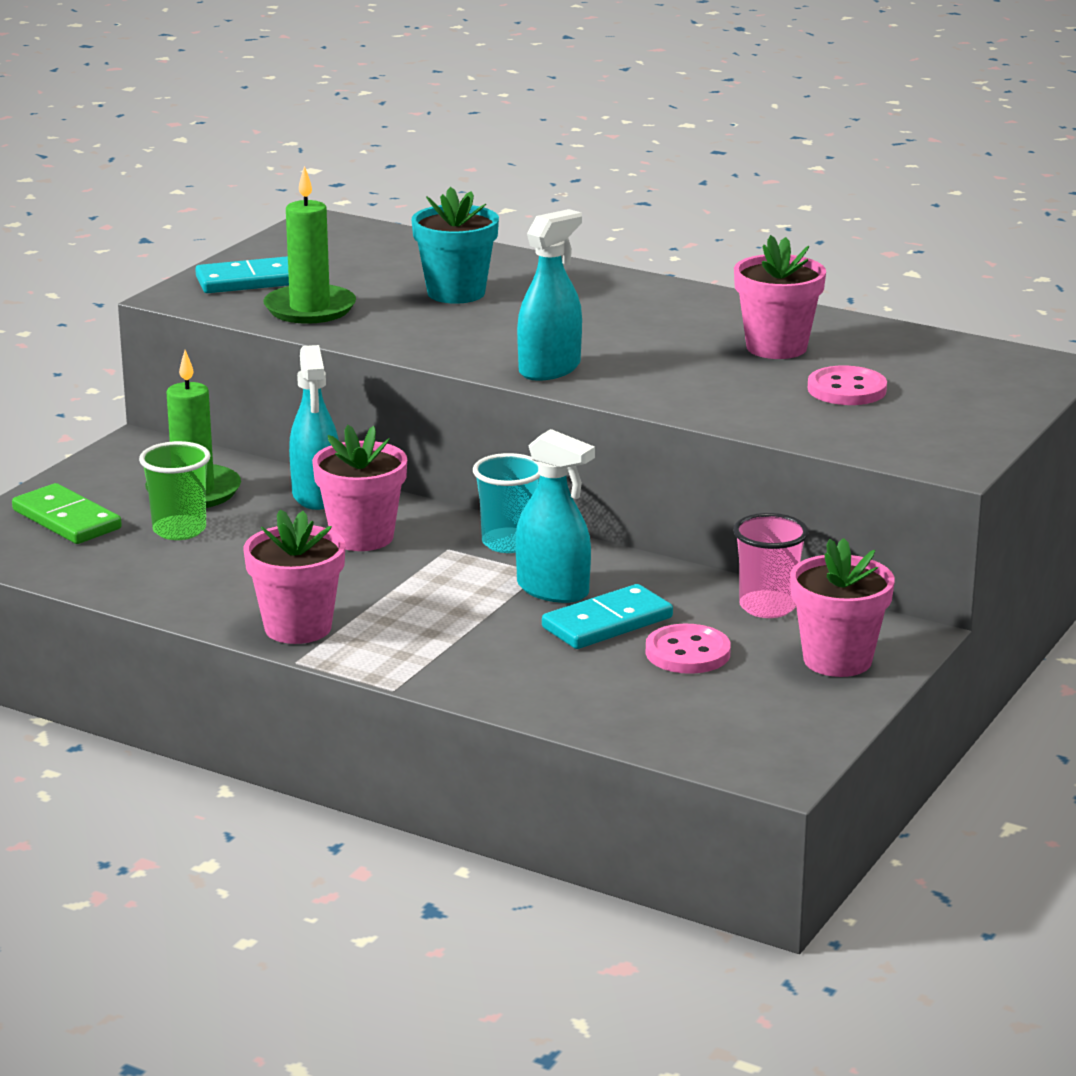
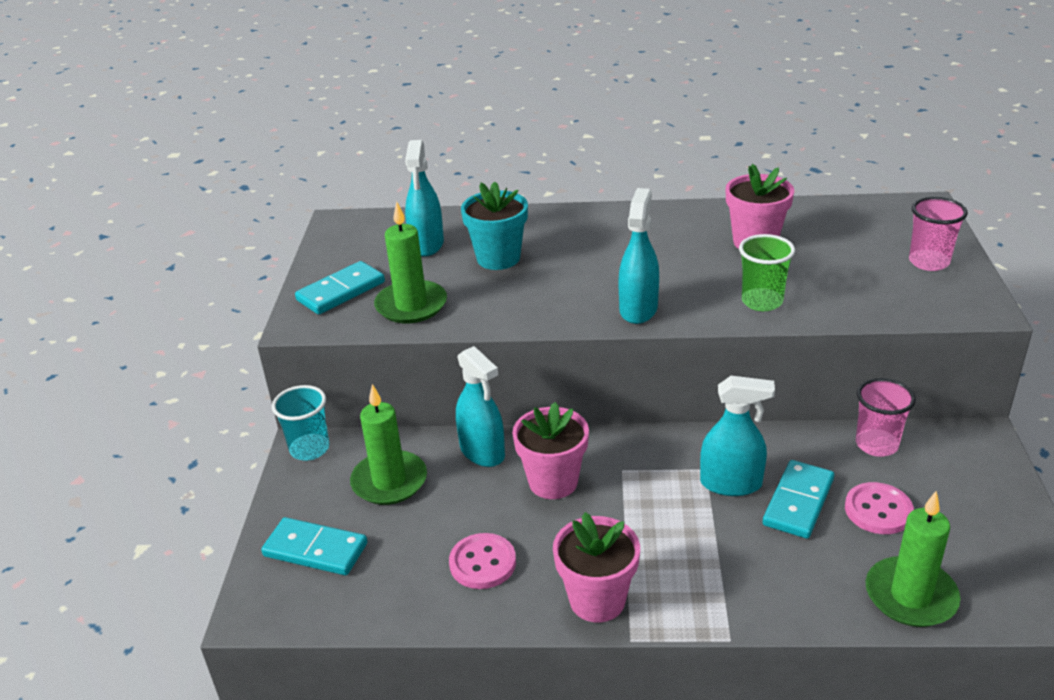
camera: 25 degrees left, 10 degrees up
(66, 520) = (315, 550): green domino -> turquoise domino
(179, 530) = (413, 527): green cup -> green cup (762, 301)
(393, 263) = (427, 244): none -> turquoise spray bottle
(508, 543) = (656, 448): turquoise cup -> turquoise cup (309, 449)
(625, 716) = (910, 596): none -> green candle
(837, 660) = (971, 478): pink flower pot -> none
(846, 389) = (841, 264): pink button -> pink button (482, 563)
(960, 412) = (929, 262): none -> pink cup

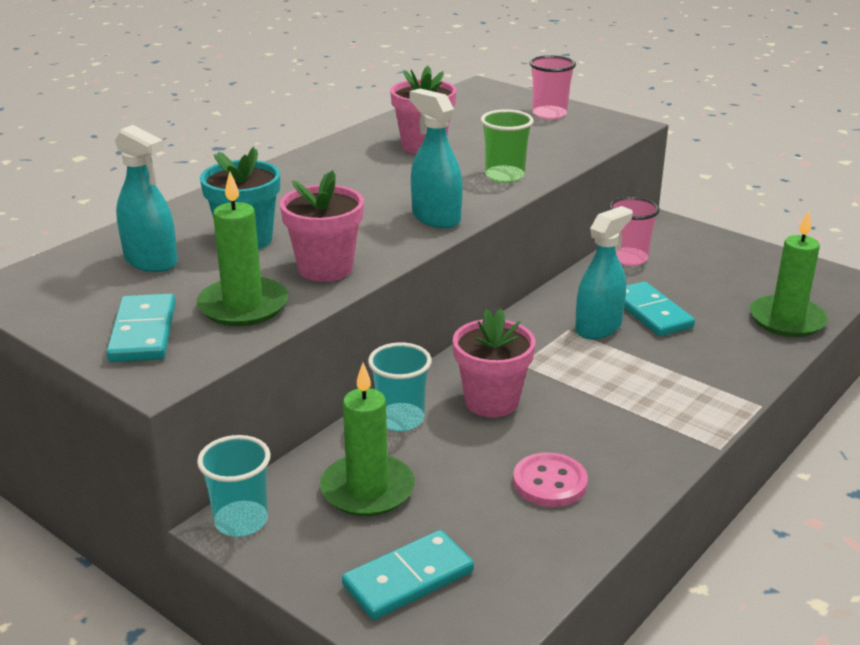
camera: 55 degrees left, 5 degrees down
(482, 452) = (400, 419): turquoise spray bottle -> turquoise cup
(597, 600) = (659, 444): pink flower pot -> pink flower pot (325, 268)
(878, 510) = (694, 290): pink button -> none

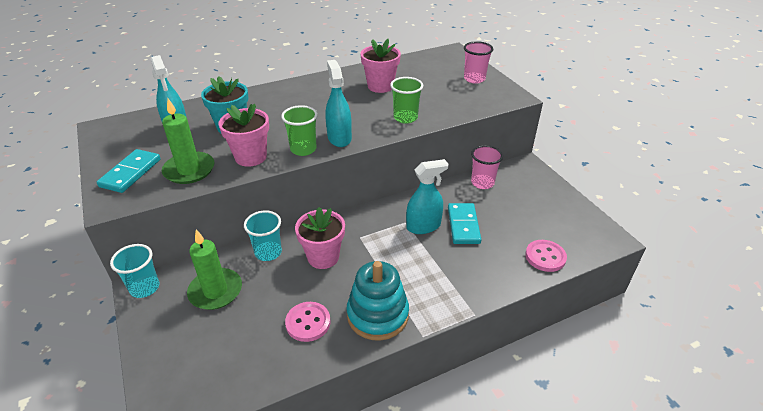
camera: 25 degrees right, 10 degrees up
(397, 242) = (303, 149): none -> green cup
(408, 579) = (187, 356): turquoise domino -> none
(637, 444) = (377, 315): none -> turquoise stacking toy
(787, 320) = (545, 257): green candle -> pink button

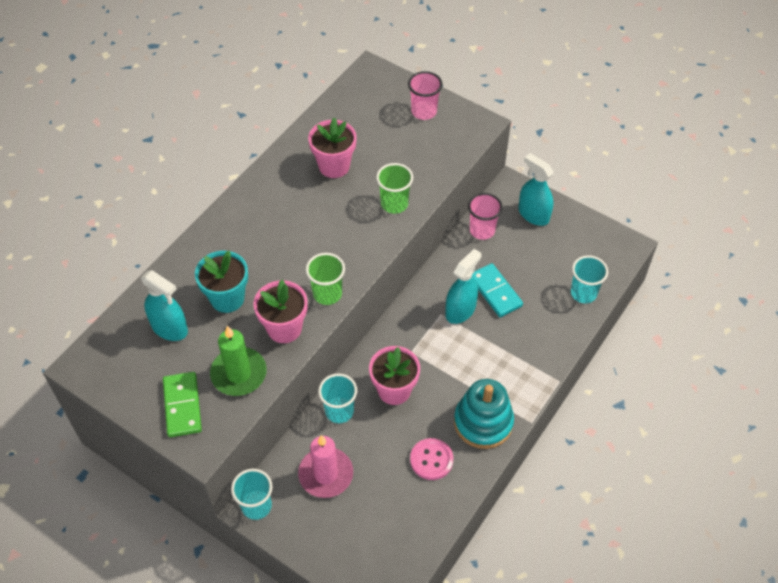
camera: 30 degrees left, 15 degrees up
(130, 173) = (182, 406): turquoise domino -> green domino
(215, 291) = (326, 474): green candle -> pink candle
(339, 138) = (350, 262): turquoise spray bottle -> turquoise spray bottle (533, 214)
(545, 257) = (583, 293): pink button -> turquoise cup

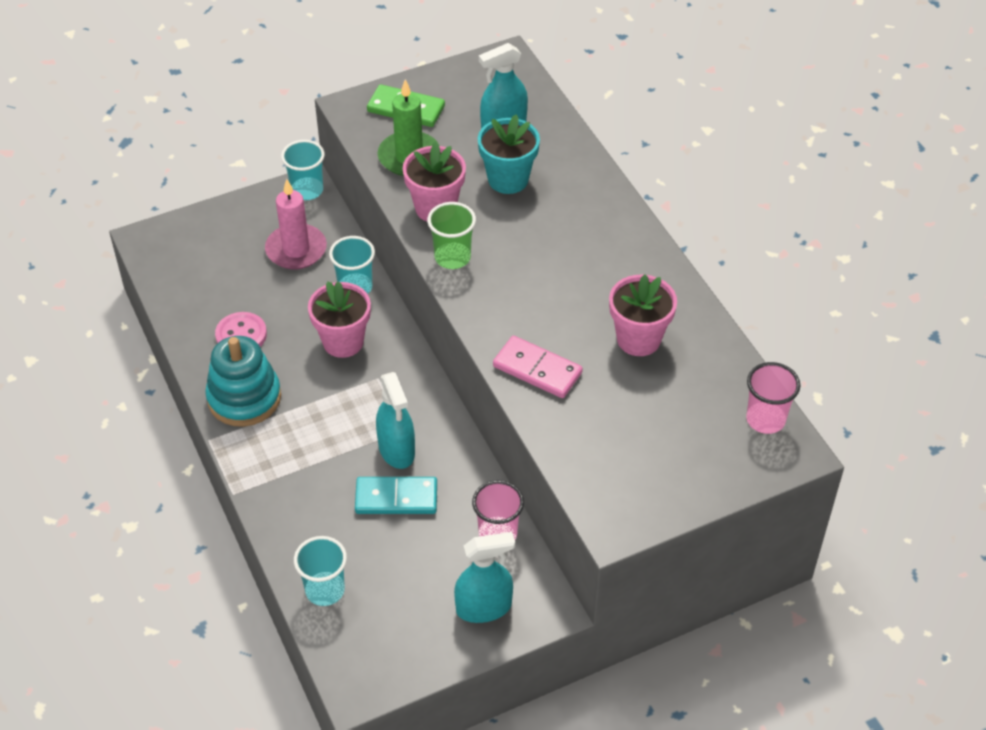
camera: 120 degrees right, 5 degrees down
(394, 204) = (537, 370): green cup -> pink domino
(424, 111) = (677, 474): pink cup -> pink cup (765, 419)

